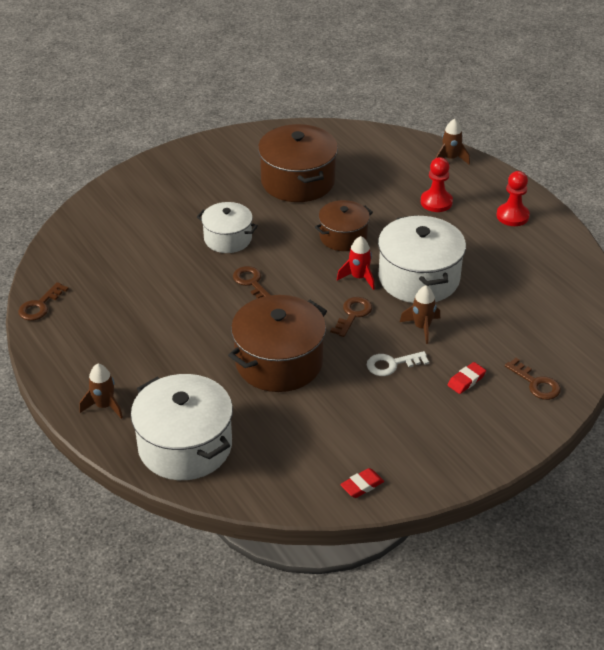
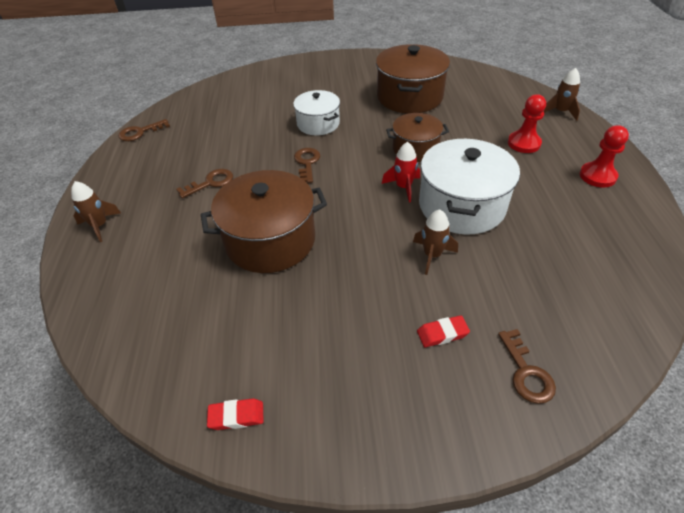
camera: 30 degrees right, 5 degrees up
(185, 446) = (121, 290): white pot -> none
(353, 314) = (372, 219): brown key -> brown key (210, 183)
(392, 364) = (374, 283): white key -> none

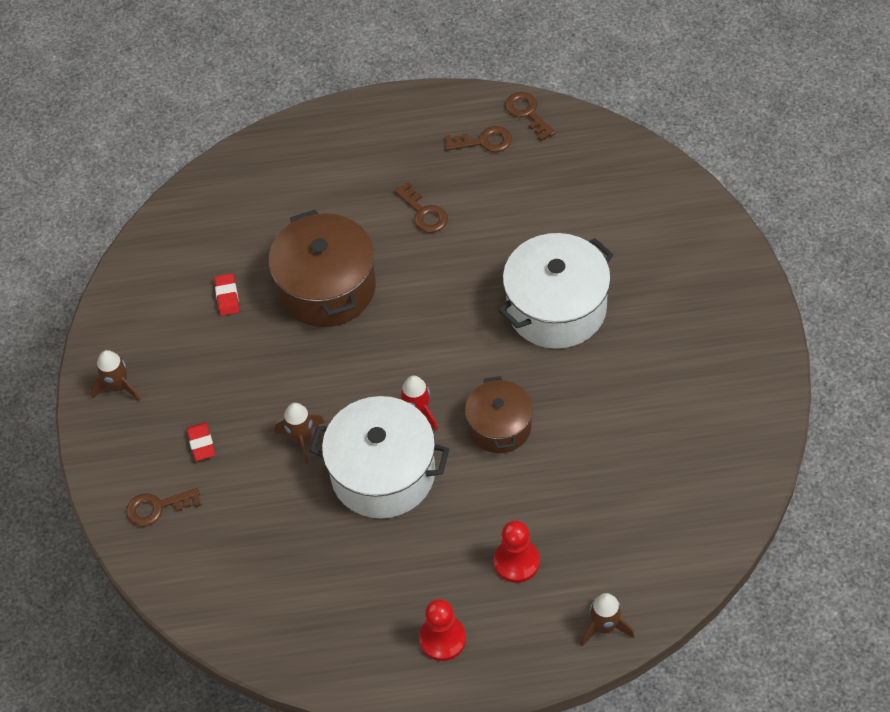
camera: 90 degrees right, 10 degrees up
(100, 226) = (351, 132): brown rocket -> brown rocket (118, 387)
(236, 416) = (130, 296): red eraser -> red eraser (227, 297)
(307, 163) = (464, 305): brown key -> brown key (484, 141)
(318, 124) = (556, 308): white pot -> white pot, size x1.64
(409, 97) = (638, 421): brown pot -> none

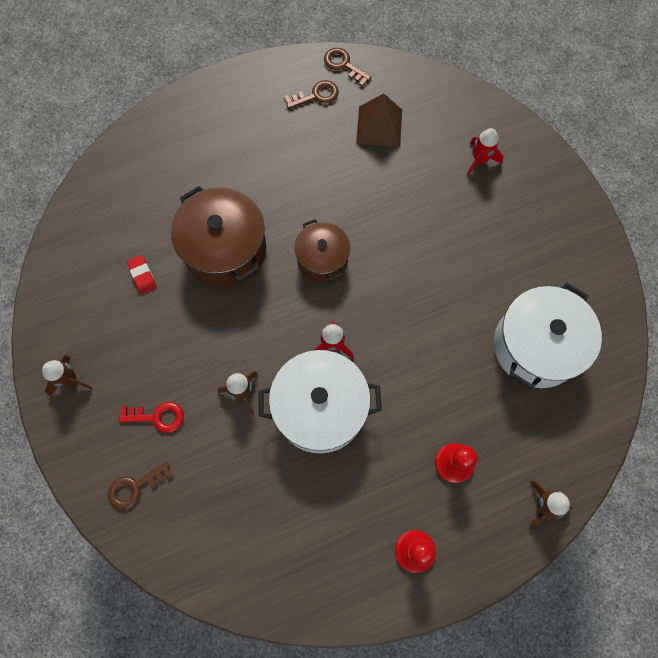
camera: 20 degrees left, 15 degrees up
(201, 443) = (157, 417): red eraser -> red key
(423, 213) = (286, 167): brown key -> none
(499, 426) = (403, 343): brown pot -> brown pot (322, 259)
(548, 188) = (379, 126): none -> brown pyramid
(556, 308) = (417, 228): white pot -> white pot (536, 346)
(657, 248) = (480, 160): none -> red rocket

